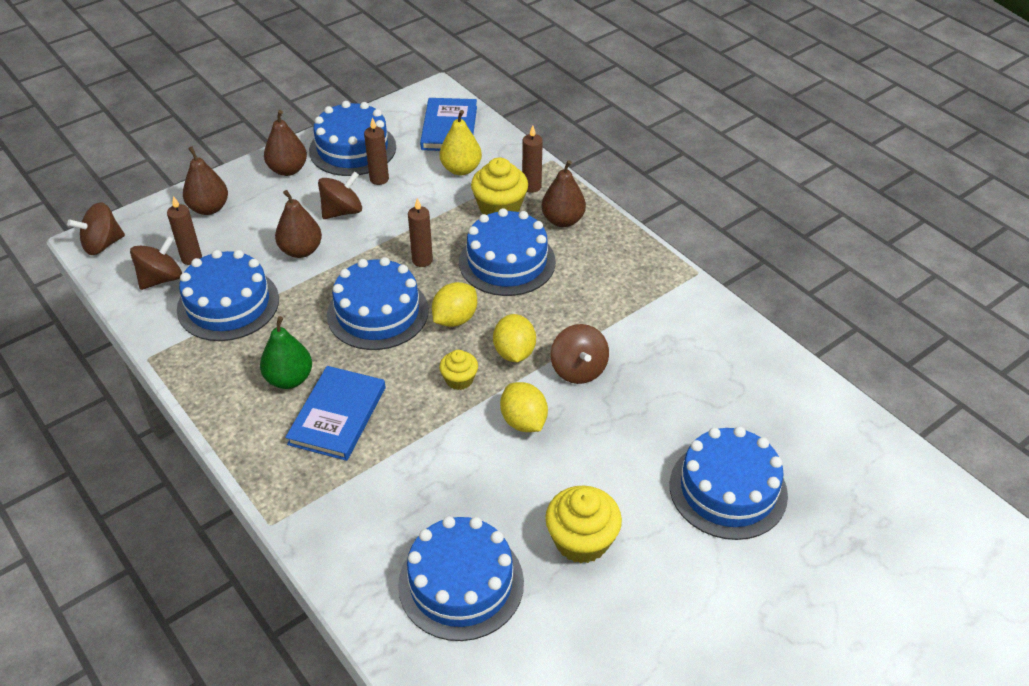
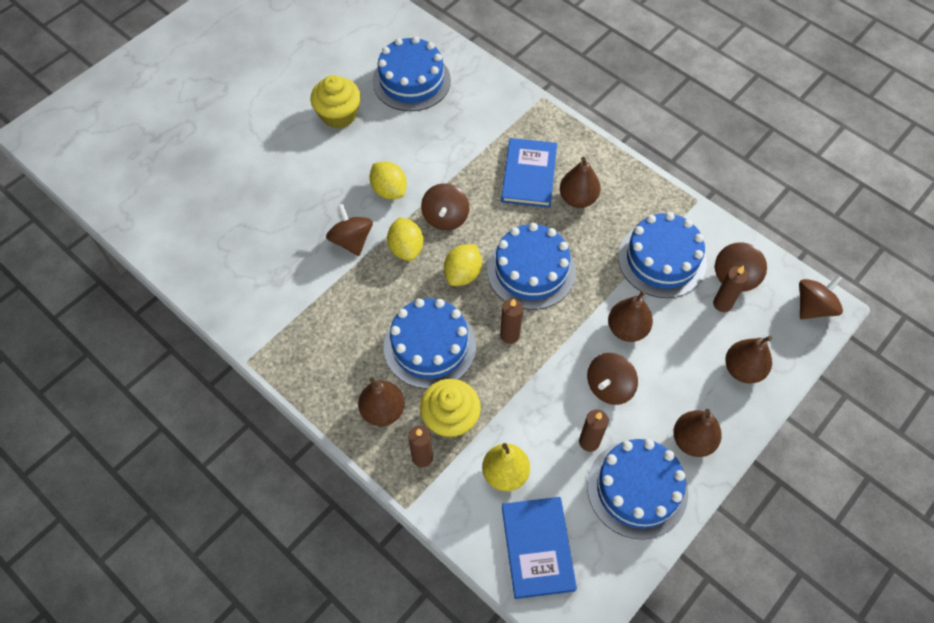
camera: 170 degrees right, 15 degrees up
(289, 379) = (578, 198): green pear -> brown pear
(459, 379) = (445, 217): yellow cupcake -> brown spinning top
(728, 489) = (238, 161): blue cake -> none

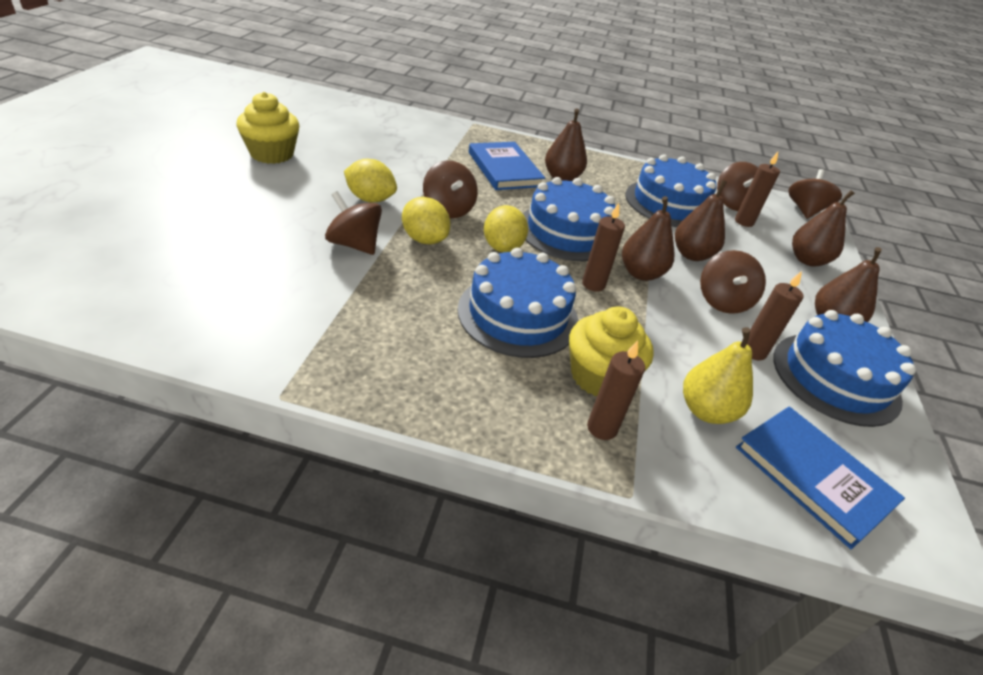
camera: 35 degrees left, 20 degrees down
(383, 410) = (513, 394): brown pear -> brown pear (641, 273)
(411, 81) = (338, 125): blue cake -> none

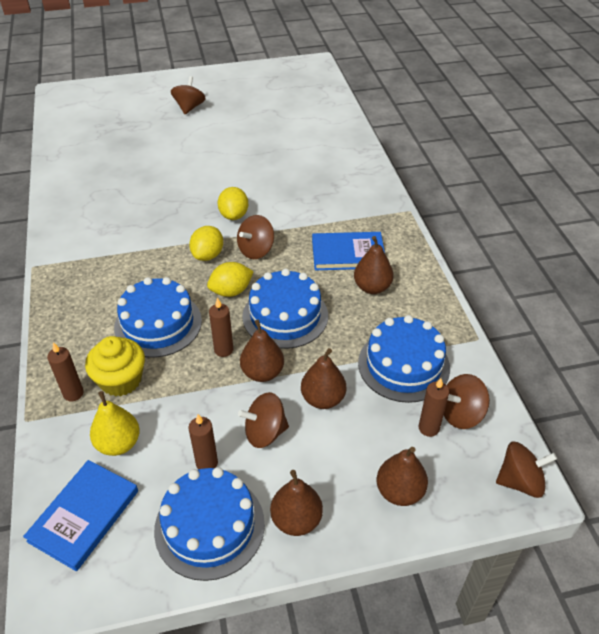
camera: 70 degrees right, 5 degrees up
(272, 154) = (247, 158): yellow cupcake -> none
(354, 244) = (176, 232): brown spinning top -> brown spinning top (189, 107)
(504, 169) = (348, 254): blue book -> blue book turned 45 degrees clockwise

